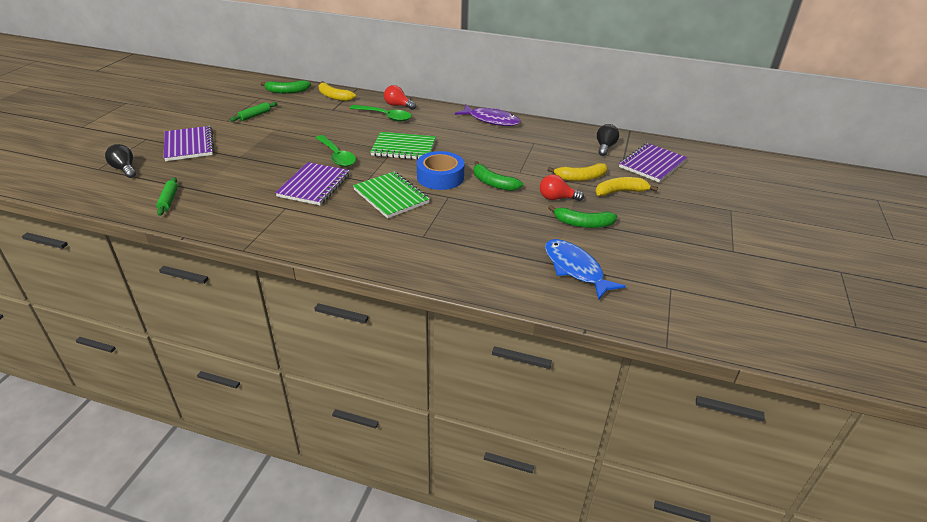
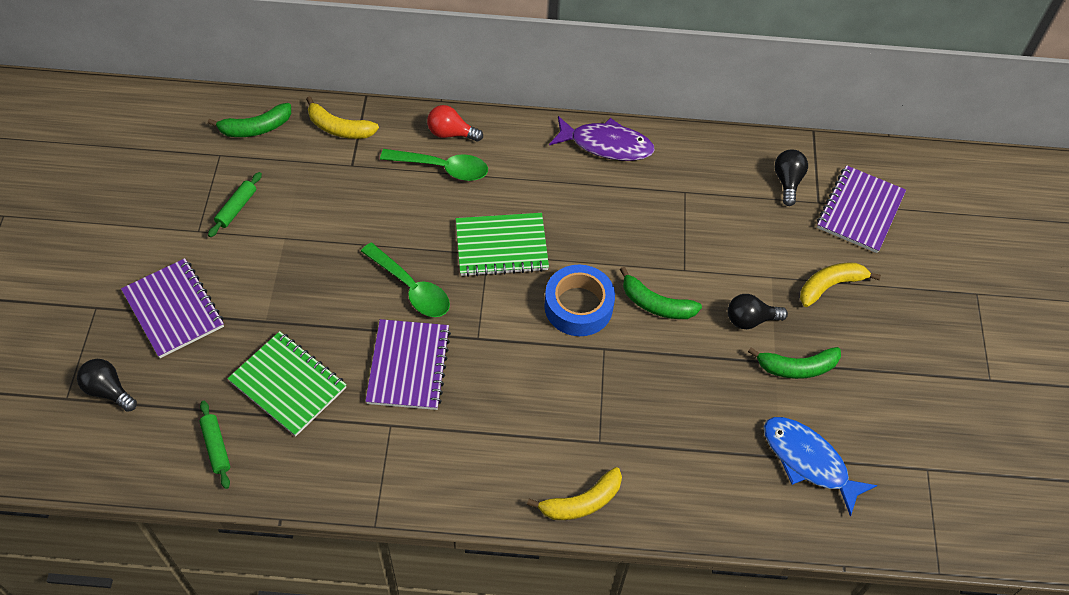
camera: 15 degrees left, 20 degrees up
(391, 196) = (526, 366): green notebook -> green notebook (288, 385)
(557, 198) = (750, 319): red light bulb -> black light bulb
(580, 178) = (770, 265): yellow banana -> yellow banana (581, 502)

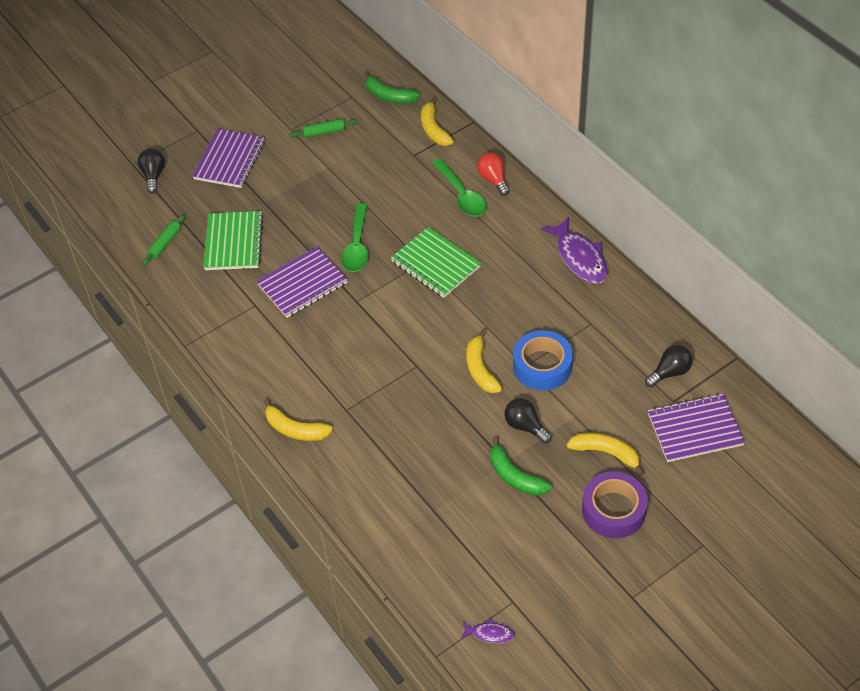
camera: 55 degrees right, 5 degrees down
(578, 306) = (434, 332): blue tape -> blue tape (542, 366)
(656, 304) = (480, 369): green banana -> yellow banana
(808, 461) = (447, 528): blue fish -> none
(893, 325) = (613, 510): none -> purple tape
(947, 512) = (490, 634): none -> purple fish

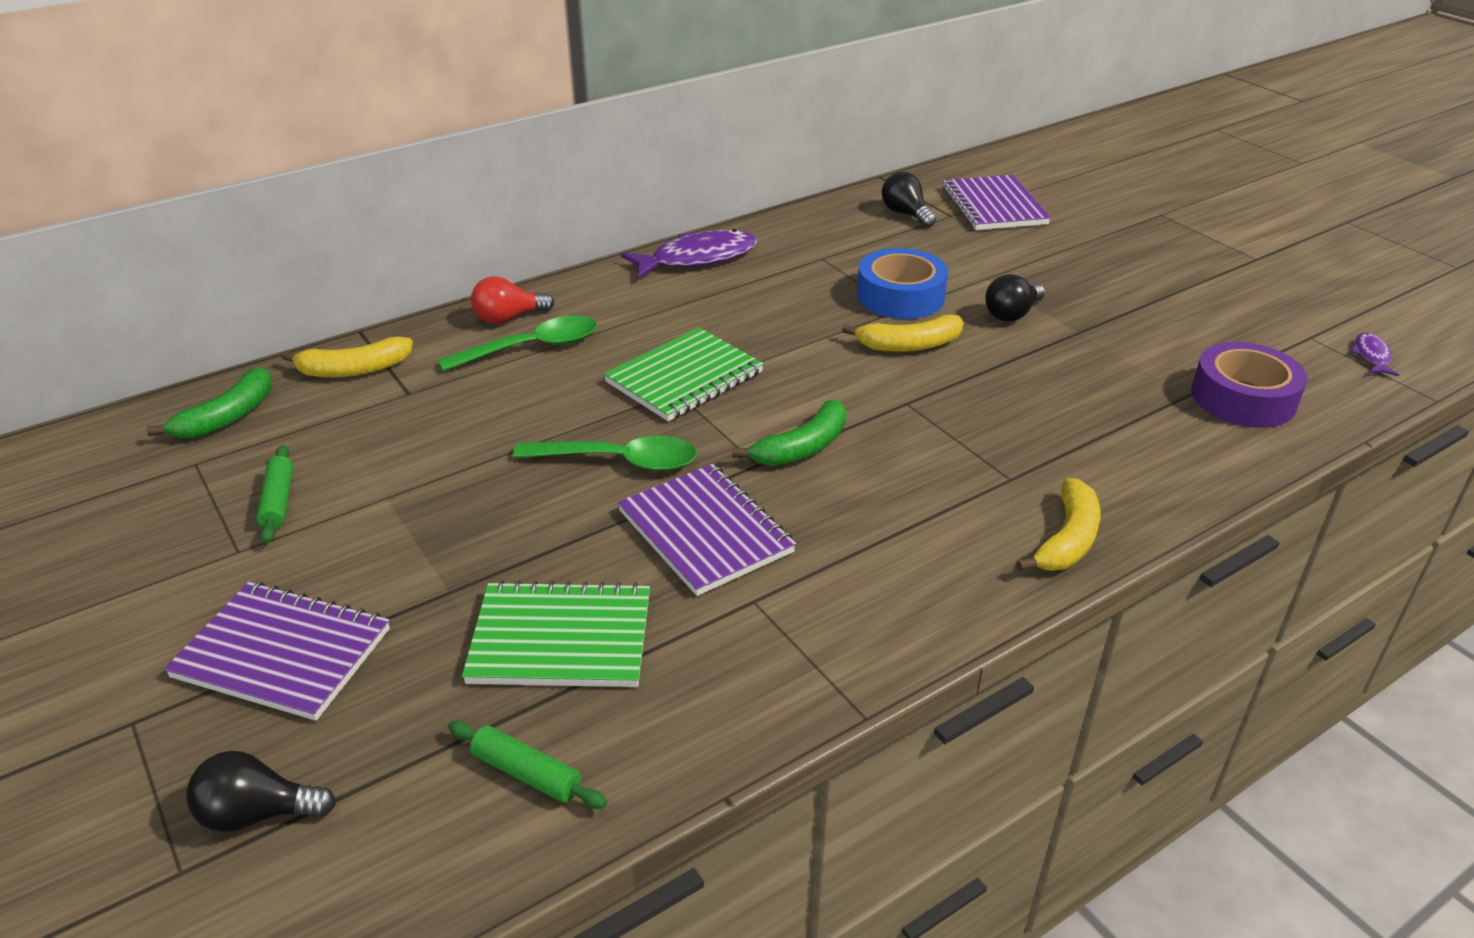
camera: 90 degrees left, 15 degrees down
(515, 476) = (1102, 326): green banana -> green banana (802, 447)
(606, 453) = (1043, 261): yellow banana -> none
(613, 510) = (1132, 261): purple tape -> purple tape (1243, 398)

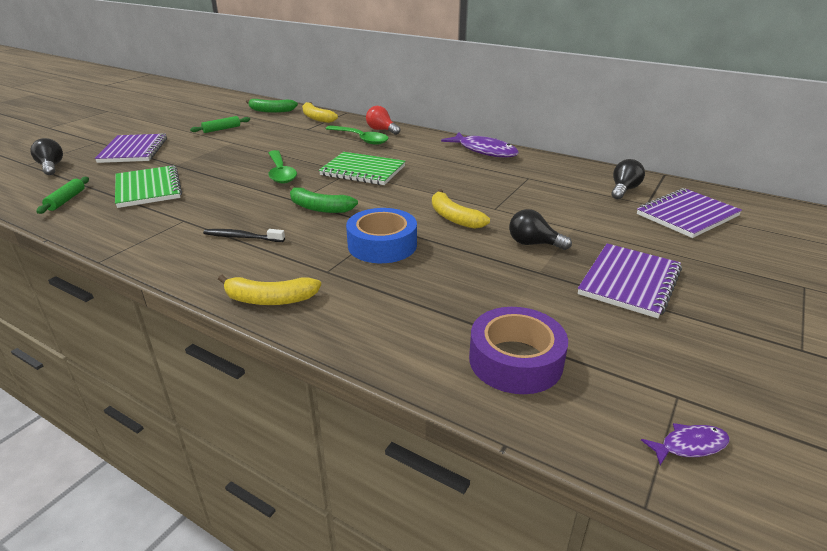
camera: 65 degrees right, 5 degrees down
(705, 532) = (233, 200): purple notebook -> purple notebook (629, 282)
(863, 541) = (242, 237): none -> black toothbrush
(900, 296) = (511, 206): blue tape -> blue tape (382, 245)

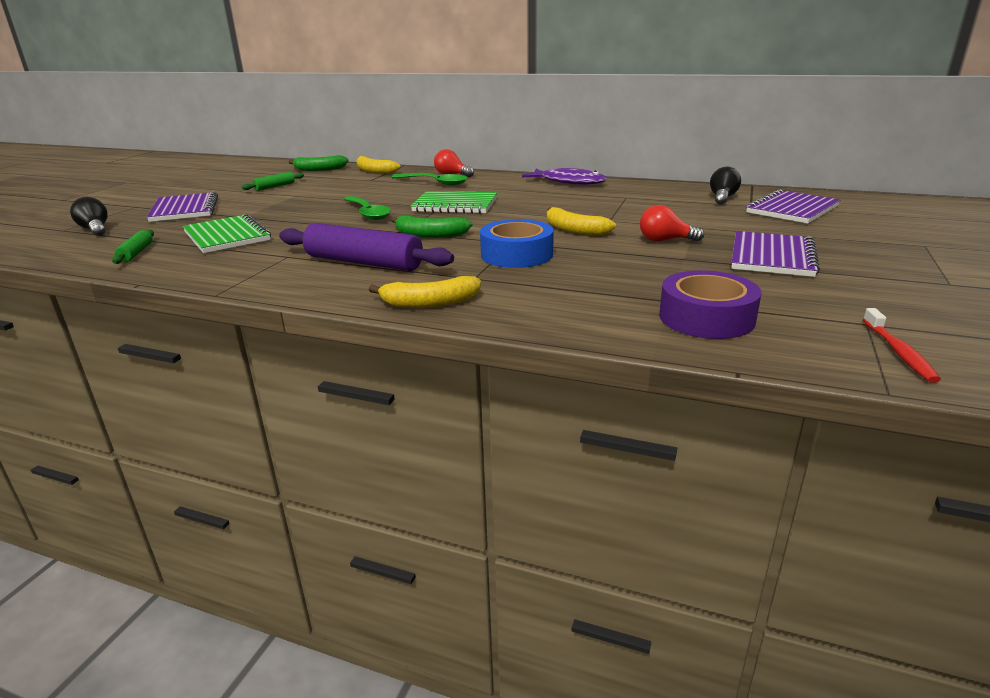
camera: 10 degrees left, 5 degrees down
(242, 237) = (363, 262): black toothbrush -> purple rolling pin
(533, 244) = (665, 240): black light bulb -> red light bulb
(689, 445) = (898, 352): purple fish -> red toothbrush

